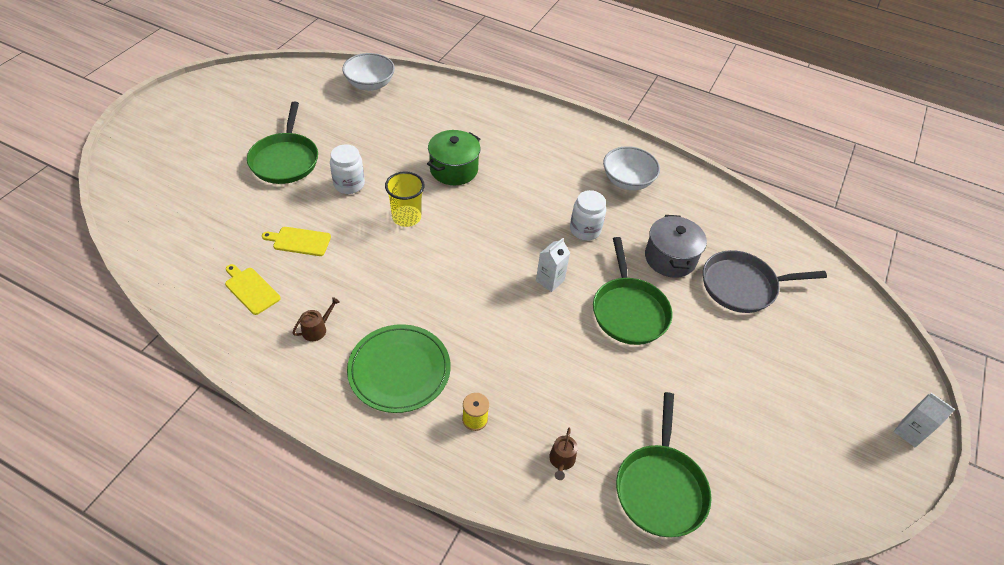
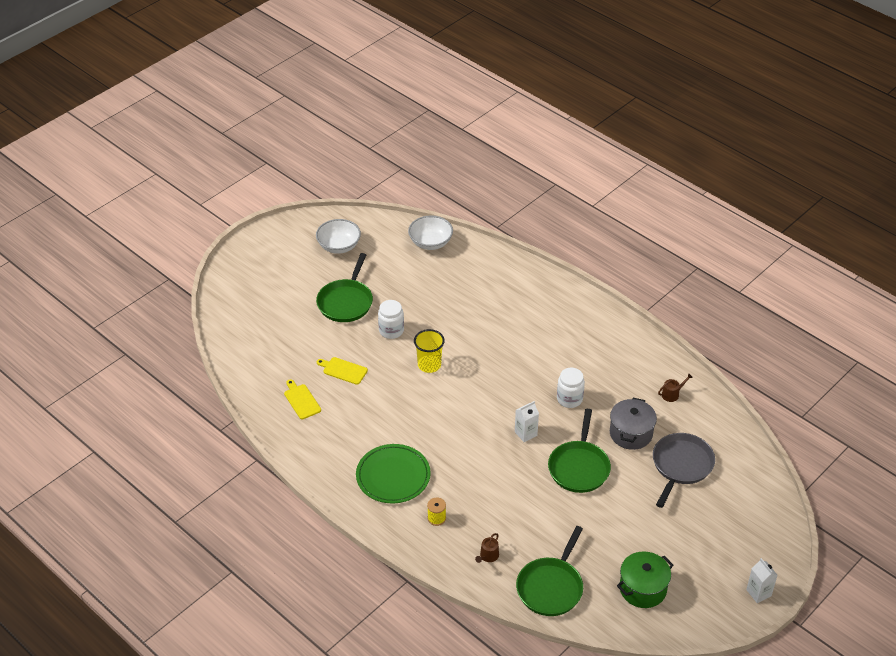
camera: 20 degrees right, 5 degrees down
(317, 329) = (342, 437): brown watering can -> brown watering can (672, 394)
(454, 169) = (479, 331): green pot -> green pot (643, 589)
(627, 181) = (623, 364): white bowl -> white bowl (339, 246)
(742, 286) = (681, 465): grey pan -> grey pan turned 105 degrees clockwise

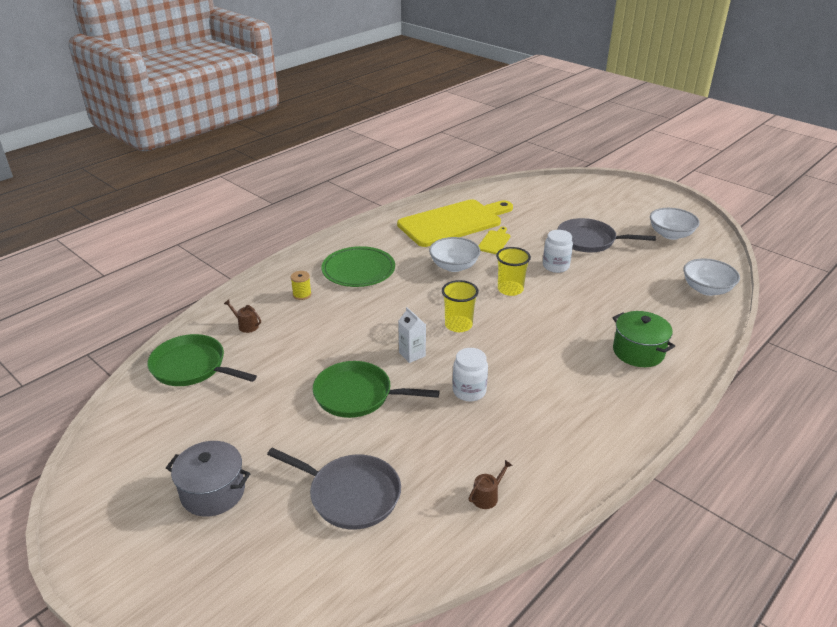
camera: 90 degrees right, 10 degrees down
(301, 400) = (453, 222): yellow cutting board -> yellow cutting board, size x2.47
(346, 302) = (589, 240): green pan -> grey pan
(388, 402) = (454, 266): none -> white bowl
(484, 402) = (458, 325): none -> yellow cup
(631, 433) = (411, 445): grey pot -> grey pot (213, 492)
(643, 589) = (161, 441): green pot -> green pot (638, 352)
(672, 394) = (487, 496): brown watering can -> brown watering can turned 105 degrees counterclockwise
(758, 593) = (107, 564): white carton -> none

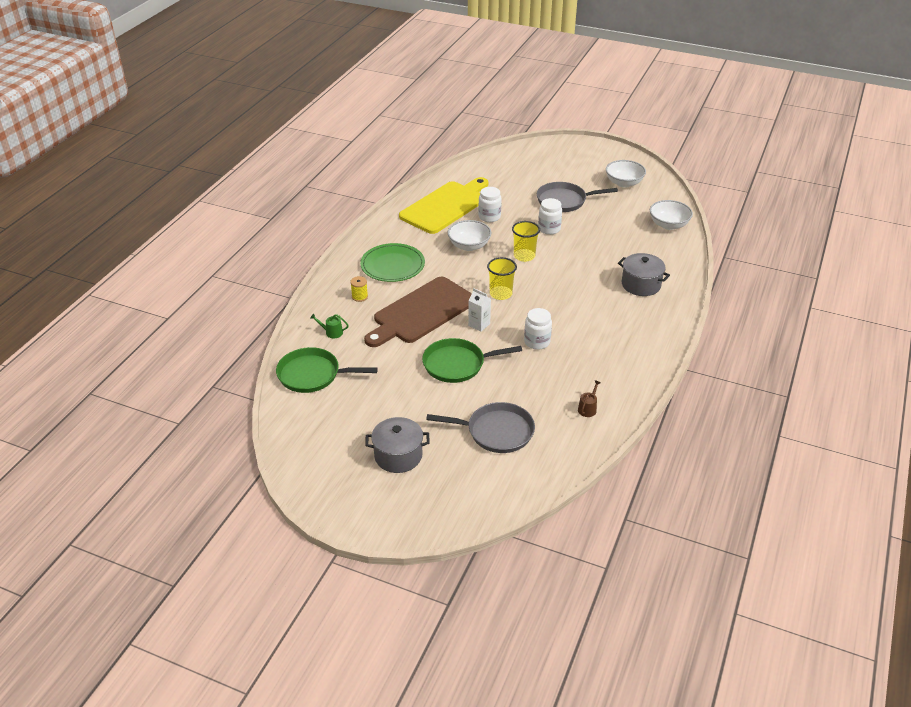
camera: 20 degrees left, 5 degrees up
(246, 325) = (331, 332): brown watering can -> green watering can
(356, 325) = (421, 312): none -> brown cutting board
(494, 241) = (489, 217): yellow cutting board -> white jar
(638, 352) = (641, 285): green pot -> grey pot

